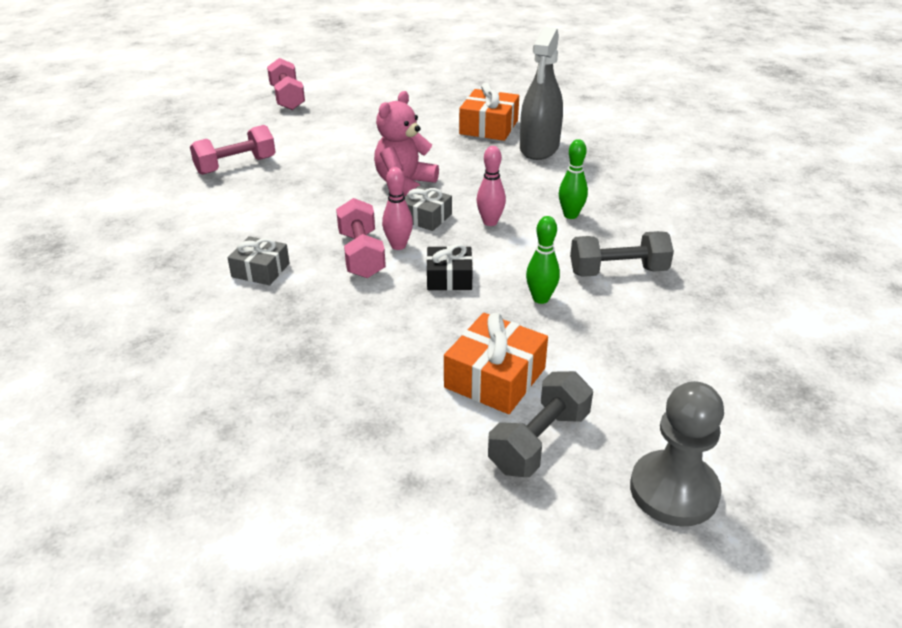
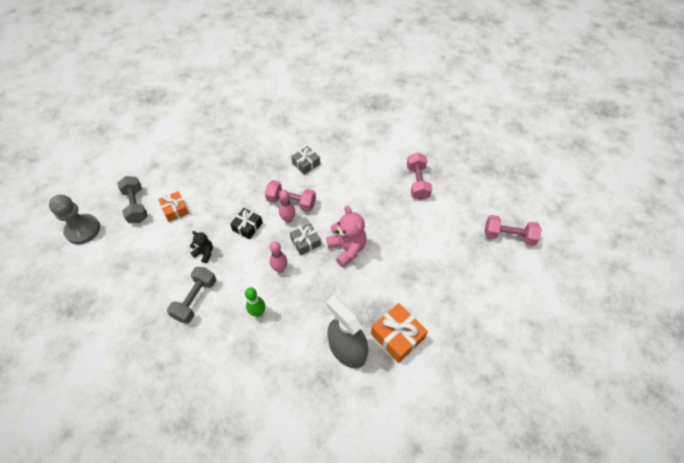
camera: 120 degrees right, 20 degrees up
(495, 378) = (175, 210): orange gift -> orange gift, size x0.66
(540, 299) = (204, 253): green bowling pin -> black teddy bear

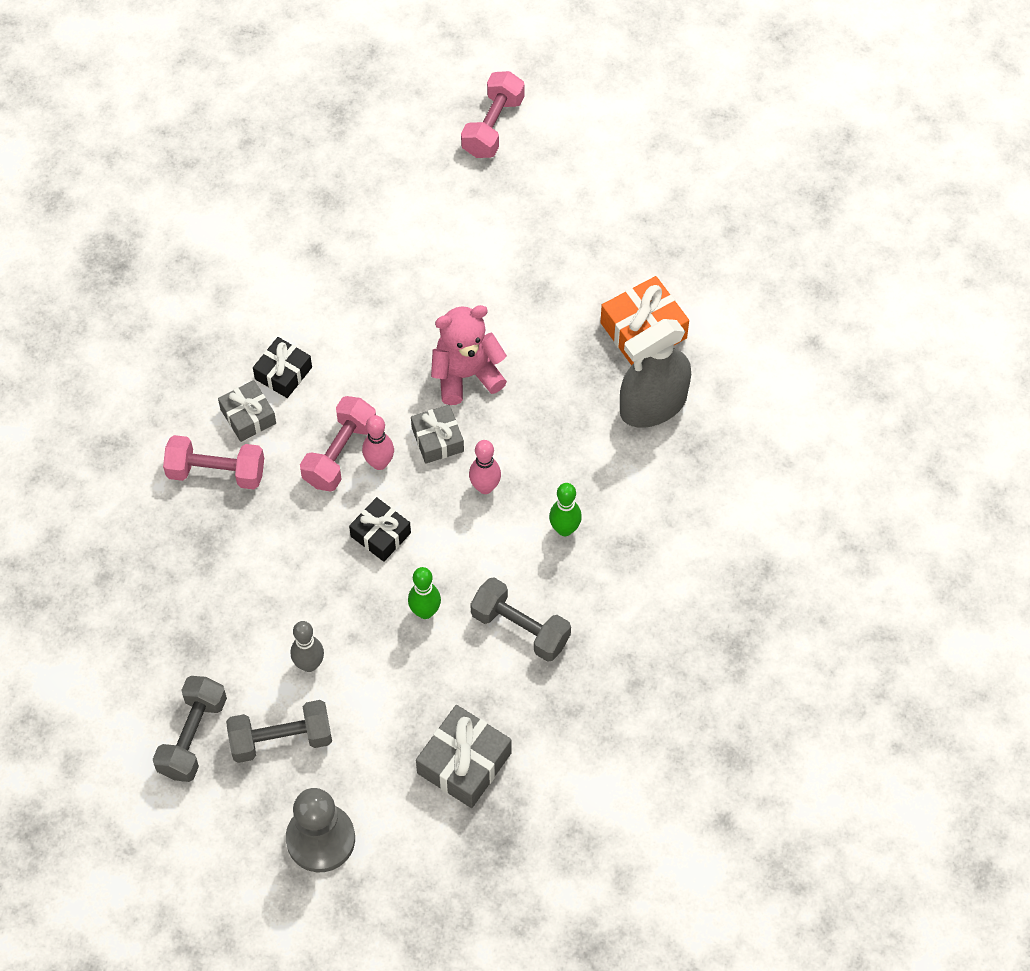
camera: 80 degrees left, 5 degrees up
(117, 285) = (464, 763): none -> grey gift
(140, 173) = (192, 736): none -> grey dumbbell
(175, 210) = (309, 664): orange gift -> grey bowling pin
(204, 253) = (425, 612): black teddy bear -> green bowling pin
(332, 172) = (283, 373): none -> black gift
(417, 182) = (344, 234): pink dumbbell -> pink dumbbell (216, 472)

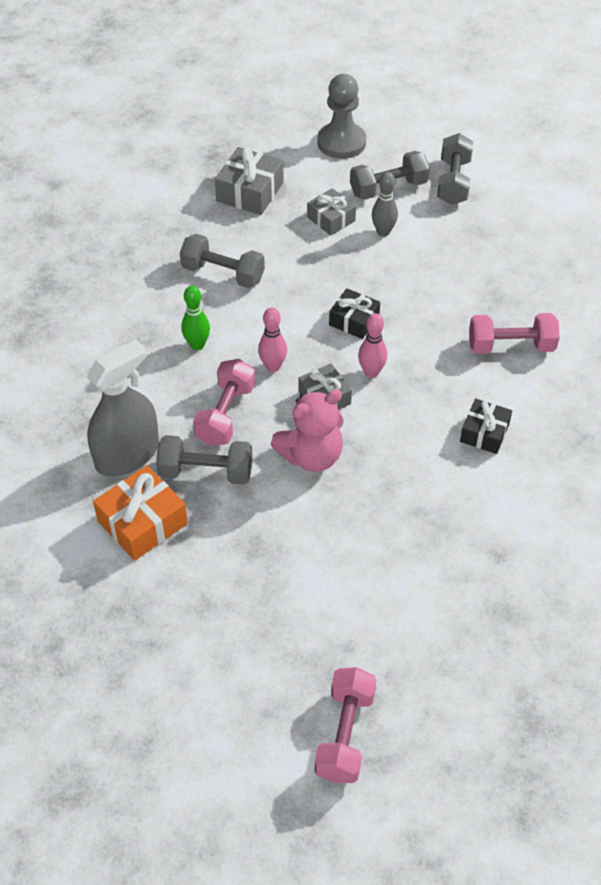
camera: 170 degrees right, 10 degrees down
(248, 416) = (501, 392): grey gift -> grey gift (331, 219)
(340, 453) = (408, 375): pink dumbbell -> pink dumbbell (225, 414)
(425, 612) = (302, 275): green bowling pin -> none
(575, 373) = (206, 472): none -> grey dumbbell

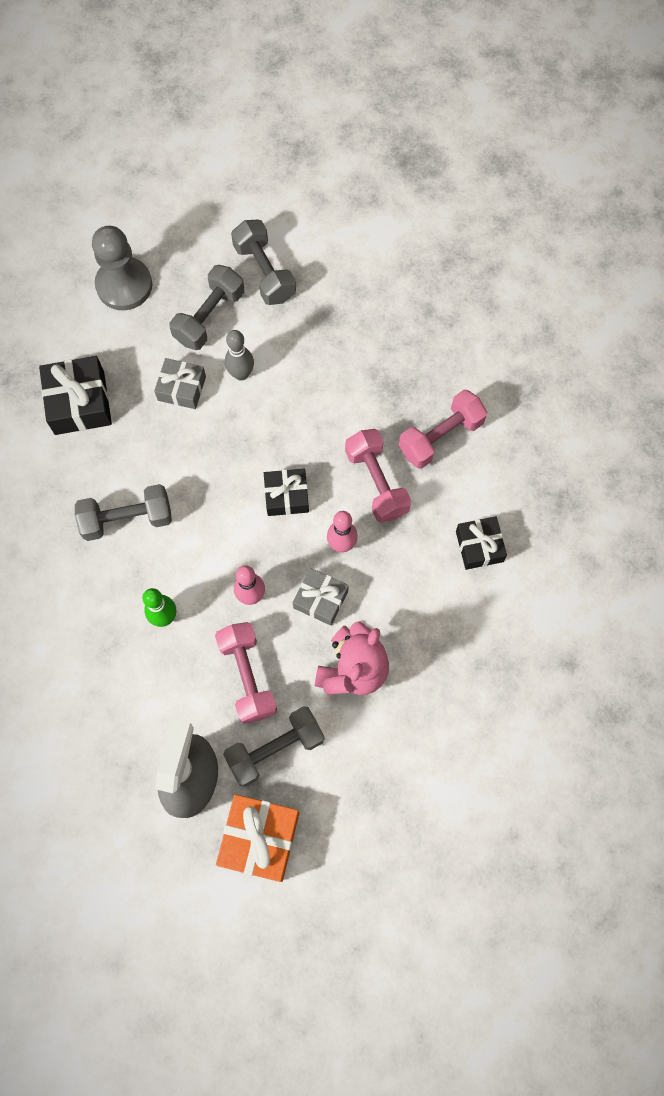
camera: 35 degrees left, 20 degrees up
(250, 192) = (79, 402): grey gift -> black gift
(345, 734) = (566, 916): pink dumbbell -> pink dumbbell (376, 482)

